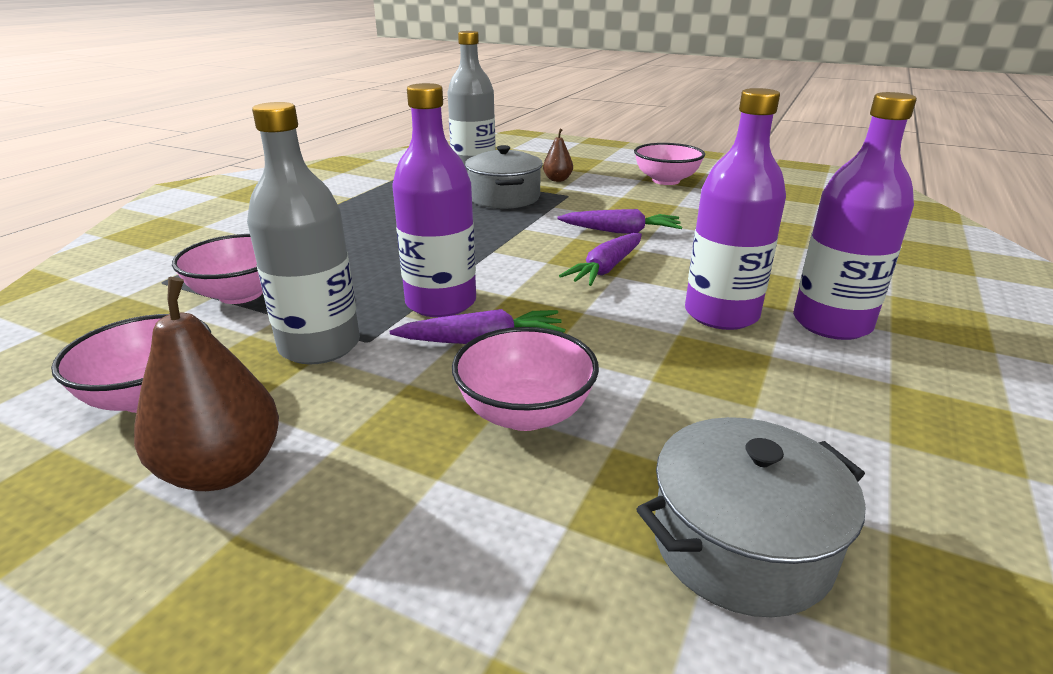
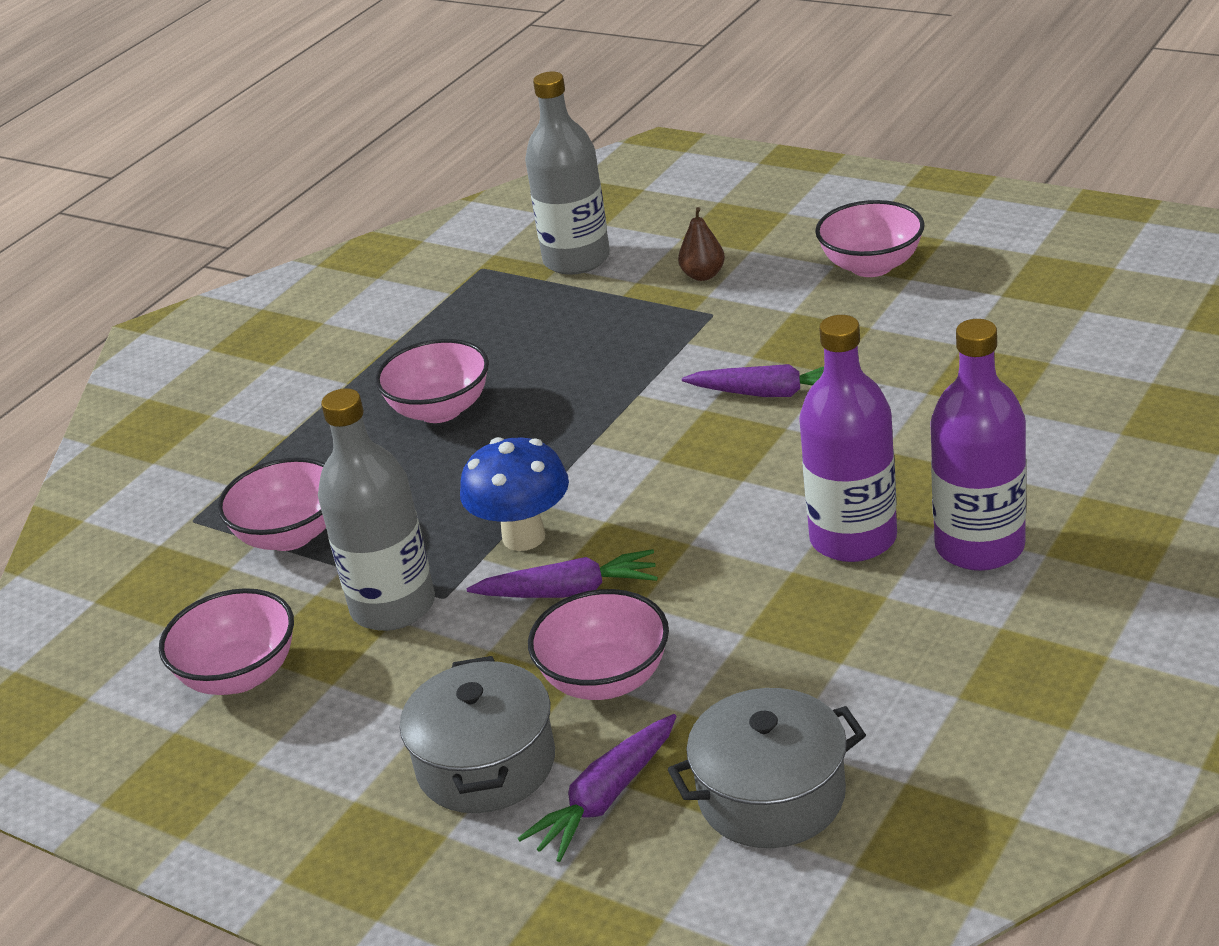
camera: 10 degrees right, 5 degrees up
(223, 470) = (329, 747): brown pear -> none
(377, 230) = (440, 410): none -> pink bowl
(441, 303) = (524, 537): purple bottle -> blue mushroom
(504, 198) = (617, 326): grey pot -> grey pot (486, 764)
(606, 269) = (733, 468): purple carrot -> purple carrot (605, 798)

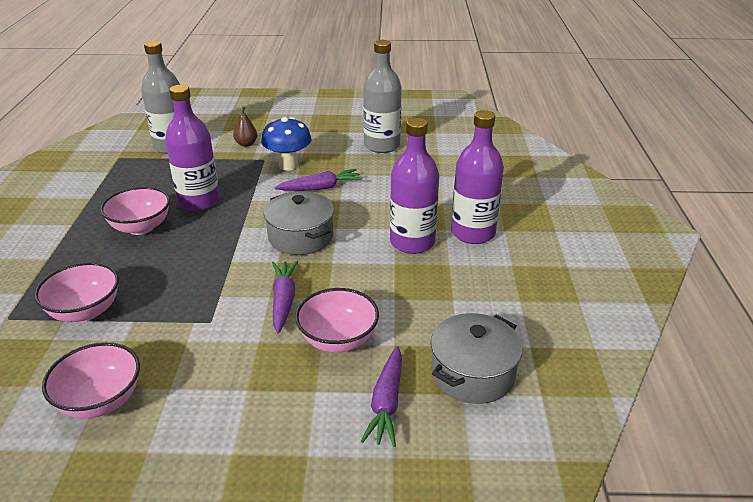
camera: 35 degrees left, 0 degrees up
(393, 606) = (181, 334): grey bottle -> grey bottle (382, 146)
(486, 764) = (302, 406): grey pot -> grey pot (301, 237)
(524, 537) = (237, 279): blue mushroom -> blue mushroom (288, 165)
(553, 380) = (199, 201): none -> purple bottle
(569, 591) = (283, 300): purple carrot -> purple carrot turned 60 degrees counterclockwise
(871, 266) = (327, 129): pink bowl -> none

